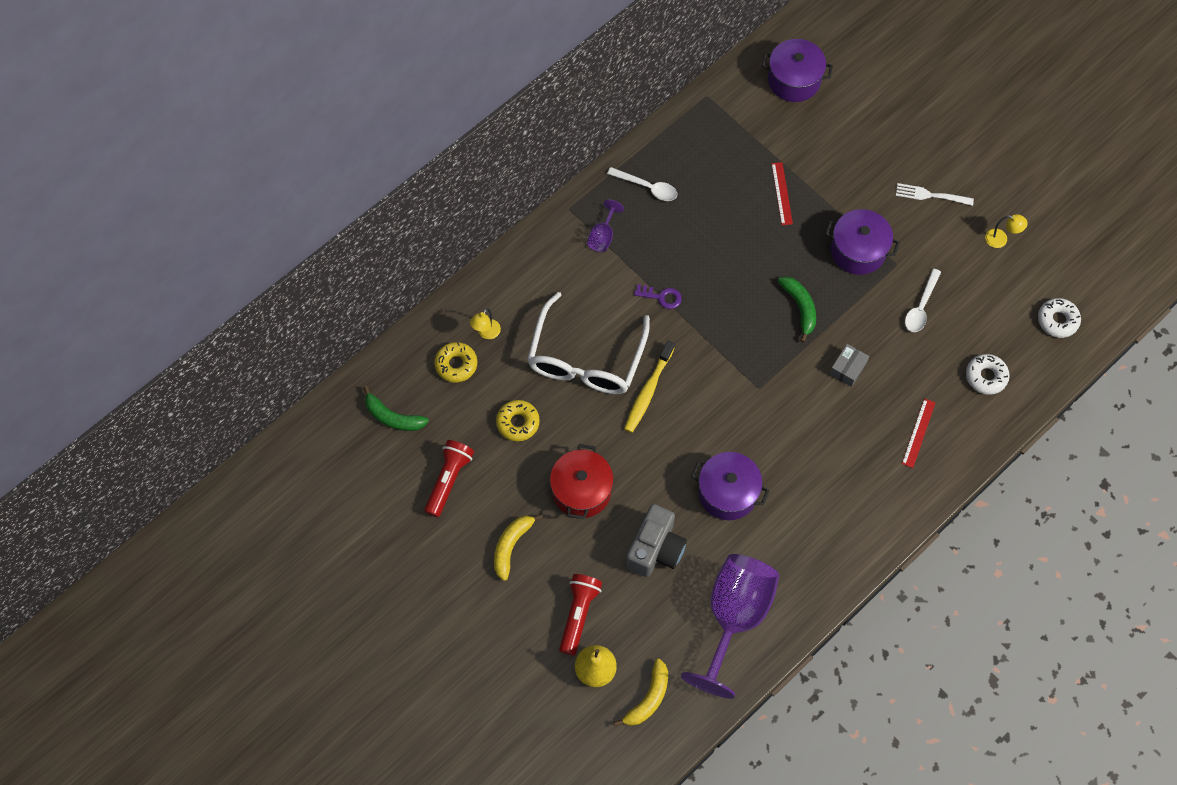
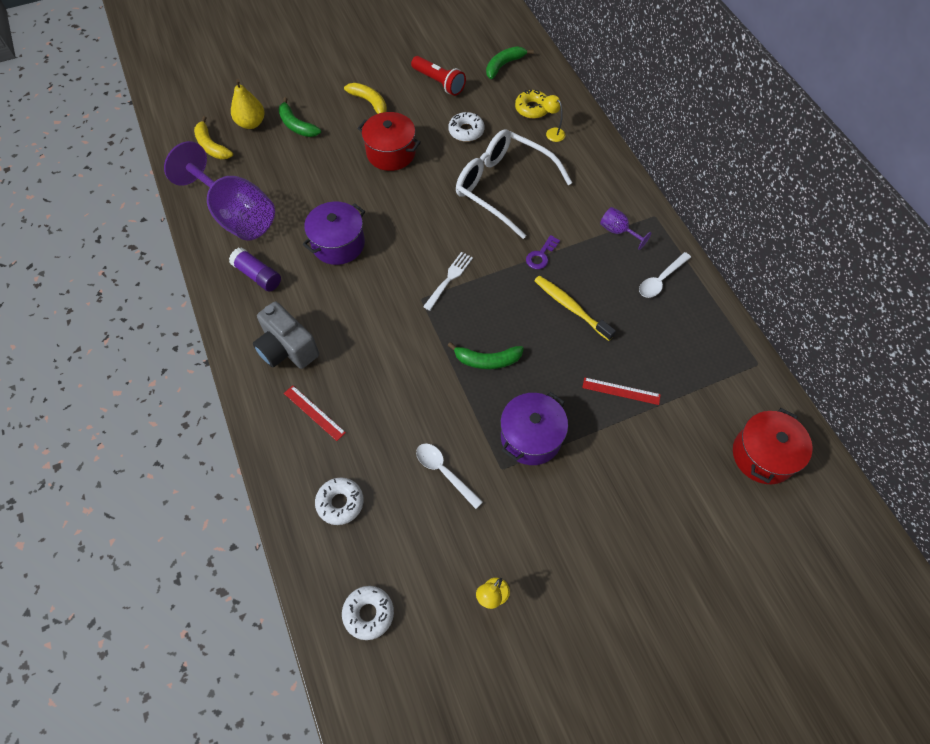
camera: 110 degrees right, 5 degrees down
(518, 423) = (466, 131): yellow donut -> white donut
(579, 614) = (296, 125): red flashlight -> green banana
(648, 391) = (455, 219): yellow toothbrush -> yellow toothbrush (571, 308)
(655, 549) = (319, 183): grey camera -> grey camera (287, 349)
(794, 80) = (763, 455): purple pot -> red pot
(799, 555) = (257, 275): none -> purple glue stick
(848, 368) = (407, 377): grey box -> none
(931, 195) = (574, 542): white fork -> white fork (449, 279)

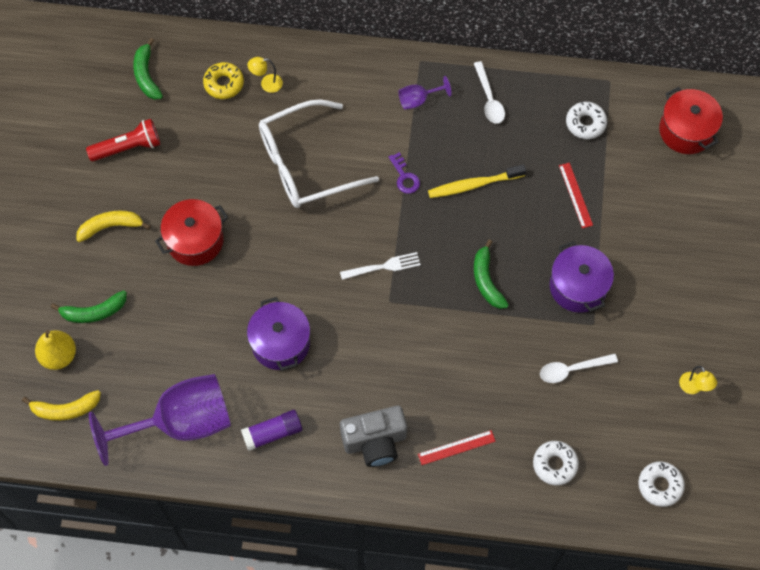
camera: 60 degrees left, 5 degrees up
(449, 279) = (383, 267): white fork -> white fork turned 105 degrees clockwise
(466, 131) = (213, 158): white donut -> white donut (585, 123)
(487, 360) = (486, 280): green banana -> green banana turned 135 degrees clockwise
(621, 391) = (575, 195): red ruler -> red ruler turned 60 degrees counterclockwise

